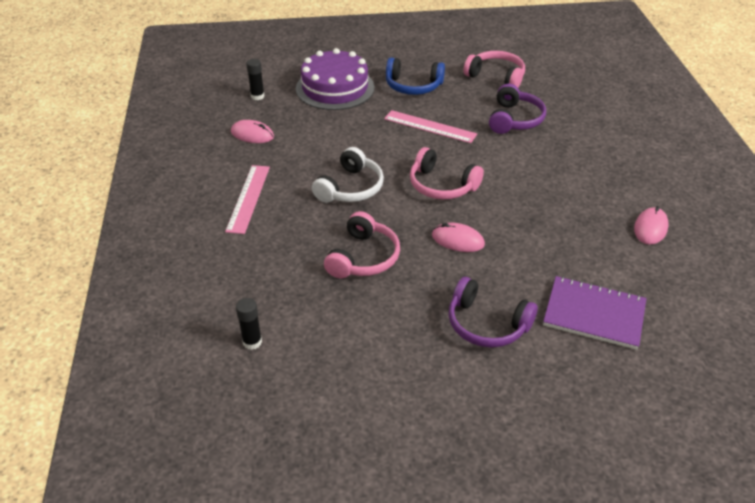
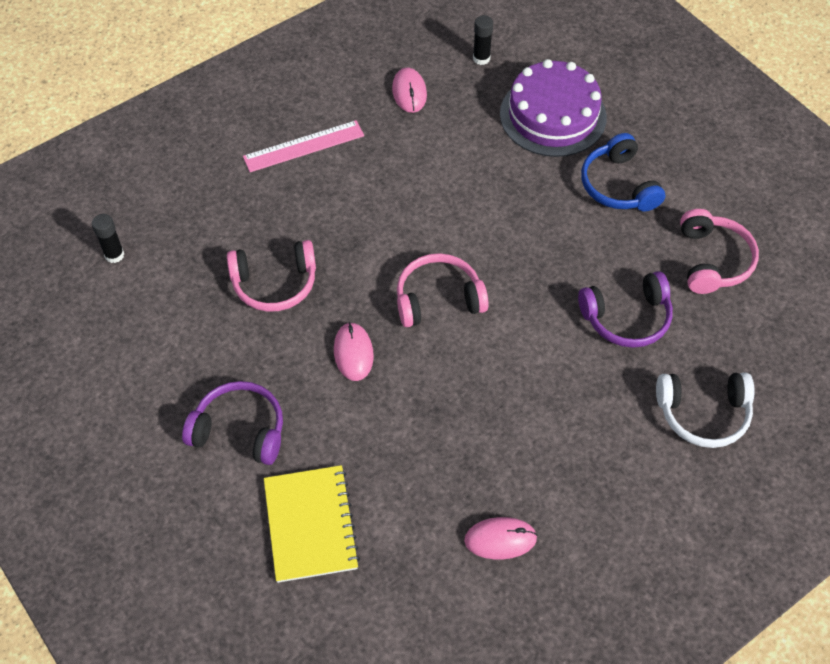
camera: 60 degrees right, 15 degrees up
(350, 188) = (377, 220): white headphones -> white headphones (703, 413)
(430, 126) = (544, 239): pink ruler -> none
(442, 185) = (438, 299): pink headphones -> pink headphones turned 75 degrees clockwise
(487, 324) = (239, 430): purple headphones -> purple headphones turned 105 degrees clockwise
(594, 314) = (310, 524): purple notebook -> yellow notebook

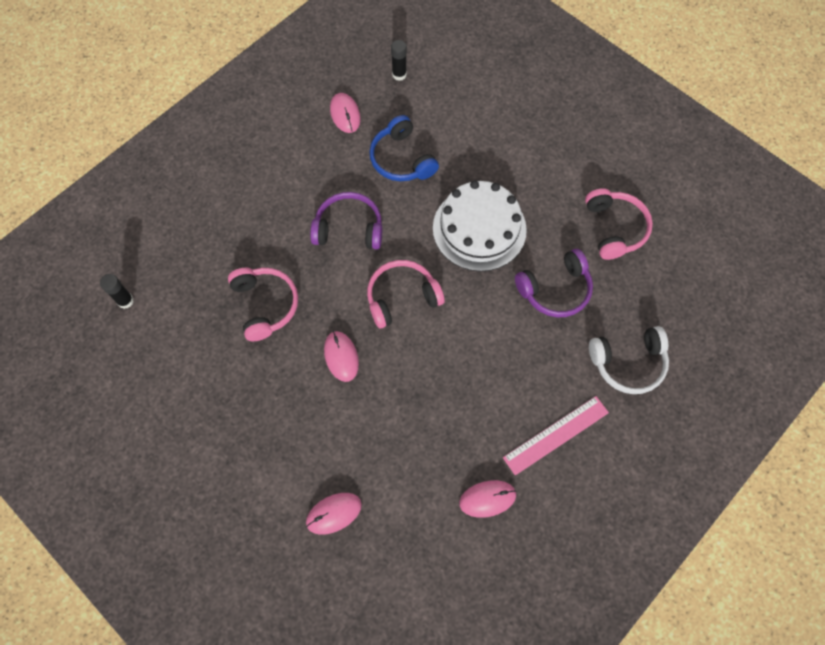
camera: 10 degrees left, 10 degrees up
(239, 430) = (261, 441): purple headphones -> purple headphones (349, 228)
(275, 283) = (265, 305): pink headphones -> pink headphones turned 90 degrees counterclockwise
(304, 146) = (266, 177): pink ruler -> pink ruler (556, 435)
(310, 524) = (334, 513): yellow notebook -> pink mouse
(546, 237) = (479, 229): none -> white cake
(553, 115) = (466, 118): purple cake -> none
(618, 185) = (529, 173): blue headphones -> blue headphones (402, 159)

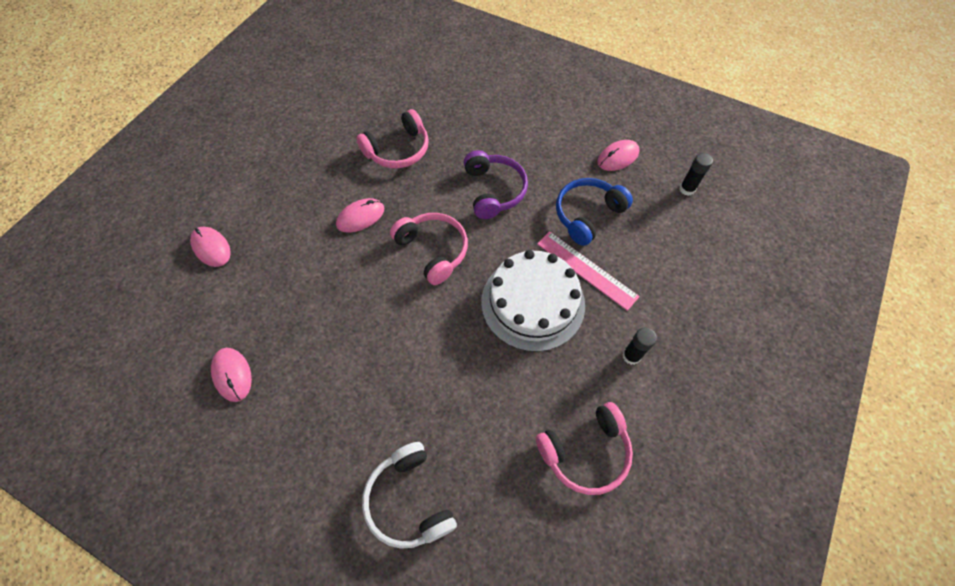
camera: 75 degrees right, 5 degrees down
(125, 301) = (380, 63): black glue stick -> black glue stick (631, 356)
(555, 289) = (482, 396): purple headphones -> none
(556, 435) = (308, 431): pink ruler -> pink ruler (586, 270)

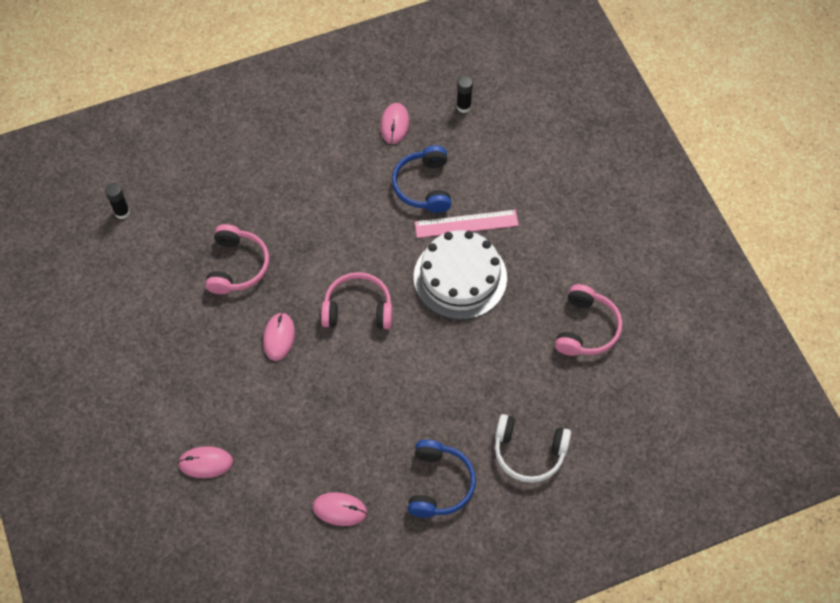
camera: 50 degrees left, 0 degrees up
(314, 440) = (439, 484): none -> blue headphones
(493, 190) = (343, 229): purple headphones -> none
(631, 356) = (550, 250): black glue stick -> black glue stick (122, 212)

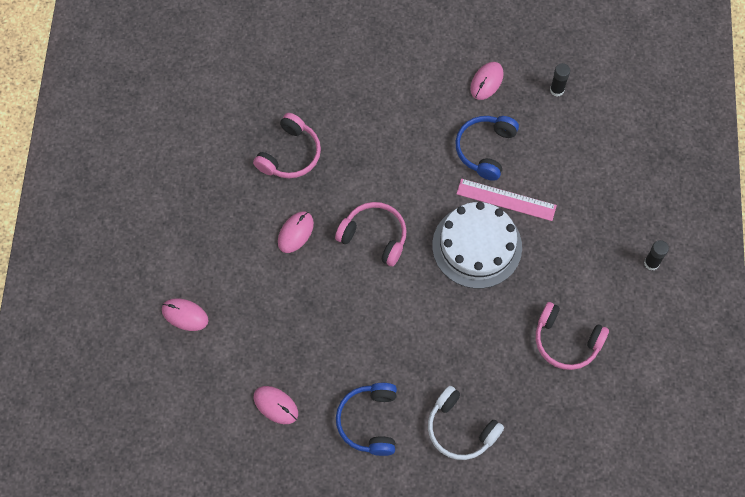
camera: 25 degrees right, 5 degrees up
(122, 212) = (216, 66): black glue stick -> black glue stick (651, 263)
(439, 484) = (369, 421): blue headphones -> blue headphones turned 150 degrees clockwise
(586, 328) = (566, 341): pink headphones -> pink headphones turned 75 degrees clockwise

